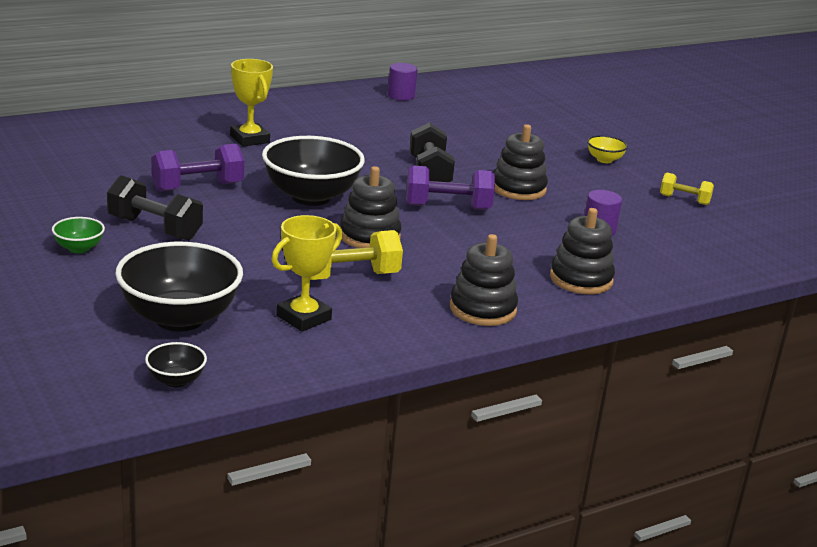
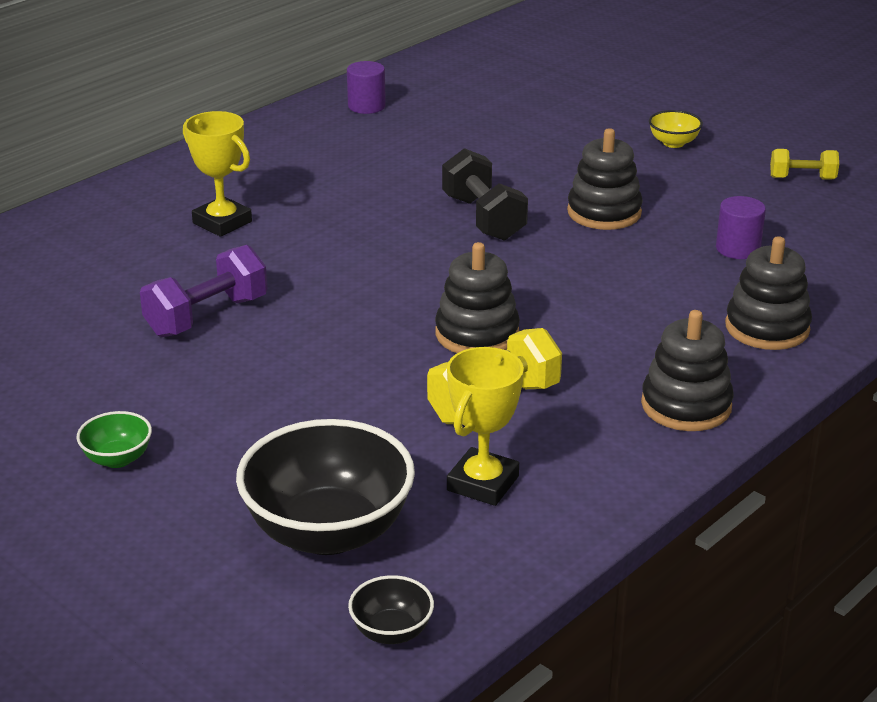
camera: 15 degrees left, 5 degrees up
(155, 228) = (196, 398): black dumbbell -> none
(311, 197) = (363, 293): black bowl -> none
(447, 207) = (540, 263): purple dumbbell -> none

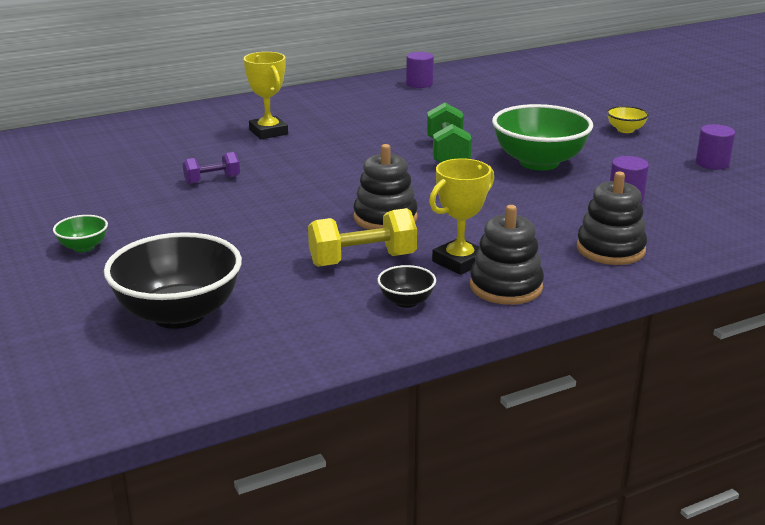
camera: 20 degrees right, 5 degrees down
(207, 316) = (212, 180): purple dumbbell -> purple dumbbell, size x0.61
(391, 632) = (167, 384): black bowl -> black bowl (406, 301)
(482, 483) = (312, 306): yellow trophy -> yellow trophy (459, 262)
(483, 218) = (447, 154): black dumbbell -> green dumbbell
(604, 212) = (539, 162): black stacking toy -> green bowl
(802, 178) = (712, 163): yellow dumbbell -> purple cylinder

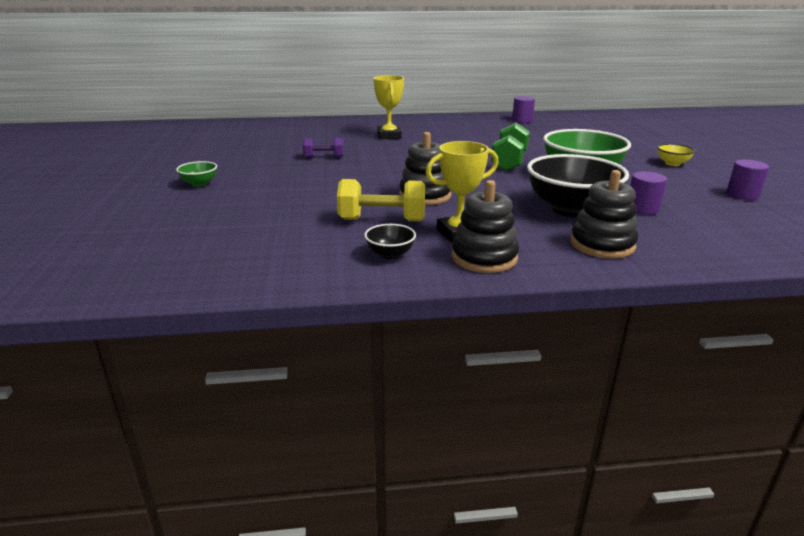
camera: 20 degrees right, 0 degrees up
(179, 314) = (213, 234): black bowl -> black bowl (570, 209)

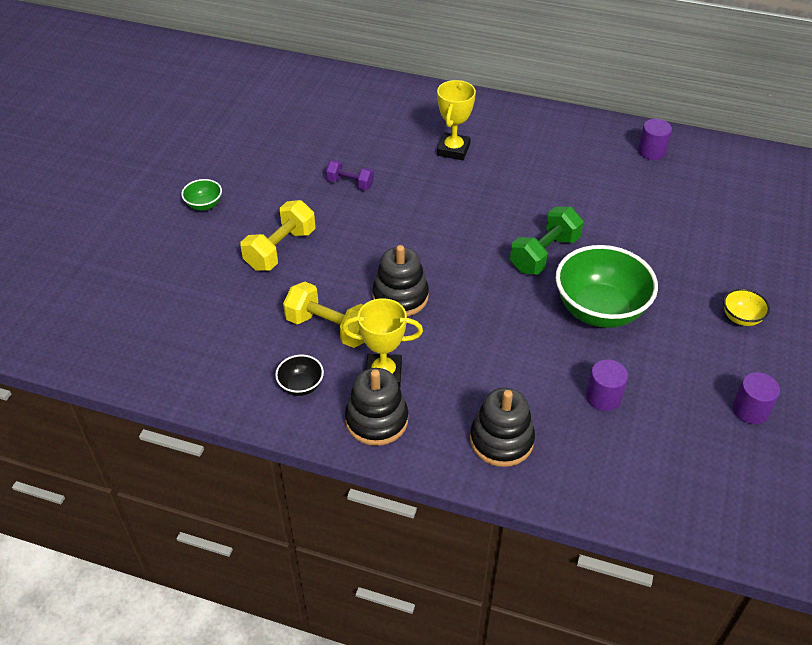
camera: 25 degrees right, 20 degrees up
(294, 192) = (280, 249): none -> yellow dumbbell
(570, 209) = (526, 372): black bowl -> none

